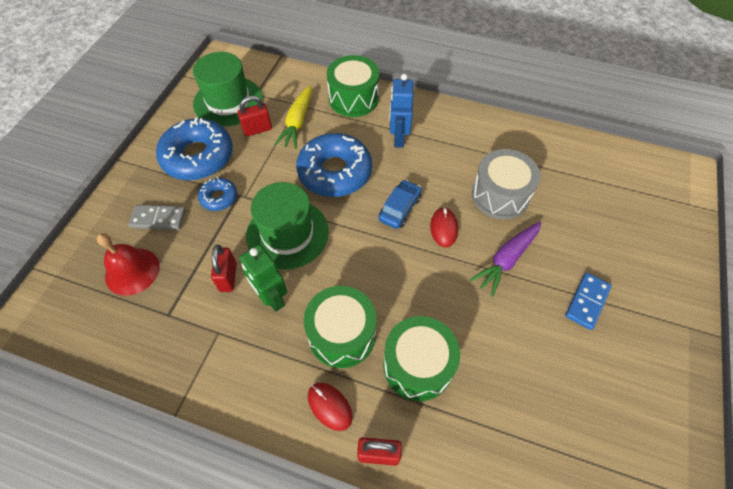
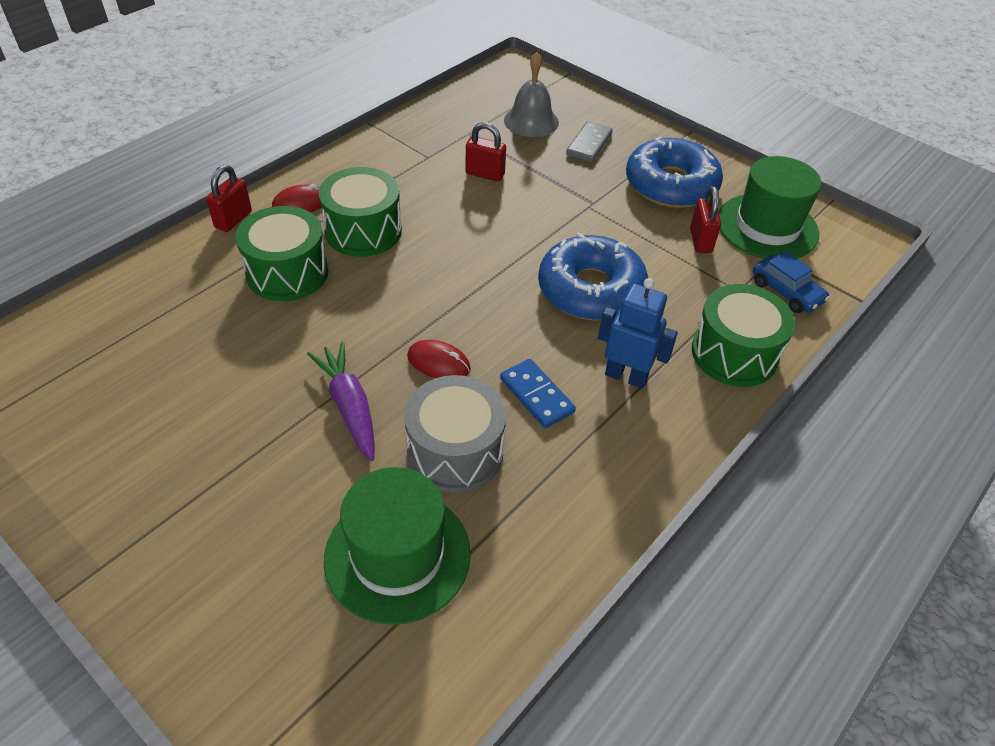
camera: 110 degrees right, 10 degrees down
(132, 271) = (531, 121): red bell -> grey bell
(219, 197) = (597, 188): blue donut -> none
(272, 298) = (440, 196): green robot -> none
(287, 233) = (515, 226): green hat -> green hat (397, 555)
(297, 123) = (700, 280): yellow carrot -> none
(399, 209) = (495, 331): blue car -> blue car (786, 292)
(587, 301) = (230, 463): blue domino -> blue domino (537, 395)

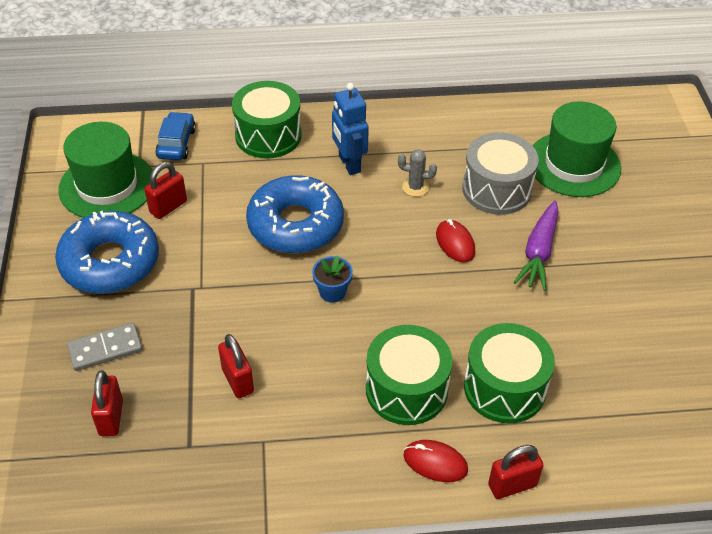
camera: 135 degrees left, 0 degrees up
(493, 259) = (332, 292): none -> blue flower pot
(531, 121) = (111, 417): grey bell -> red padlock
(537, 395) = (415, 187): blue domino -> grey cactus

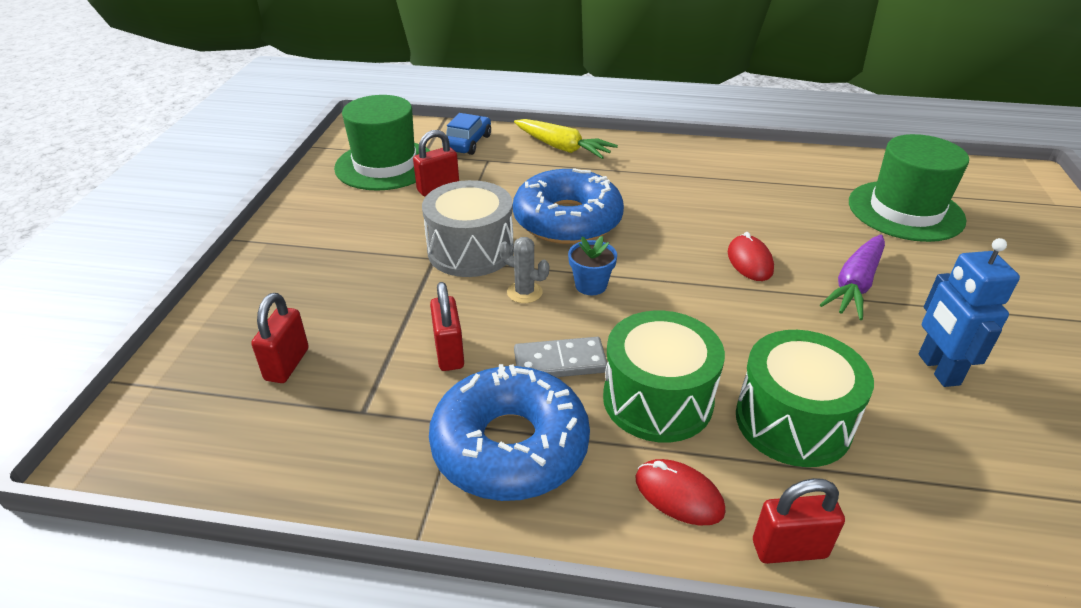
camera: 15 degrees right, 10 degrees down
(105, 349) = (315, 297): grey domino -> grey domino (560, 362)
(110, 262) = (358, 224): blue donut -> blue donut (510, 446)
(268, 135) = (562, 148): green drum -> yellow carrot
(349, 164) = (641, 179): blue robot -> blue robot (937, 369)
(415, 187) = (711, 207): grey cactus -> grey cactus (524, 292)
(497, 189) = (808, 220): grey drum -> grey drum (470, 251)

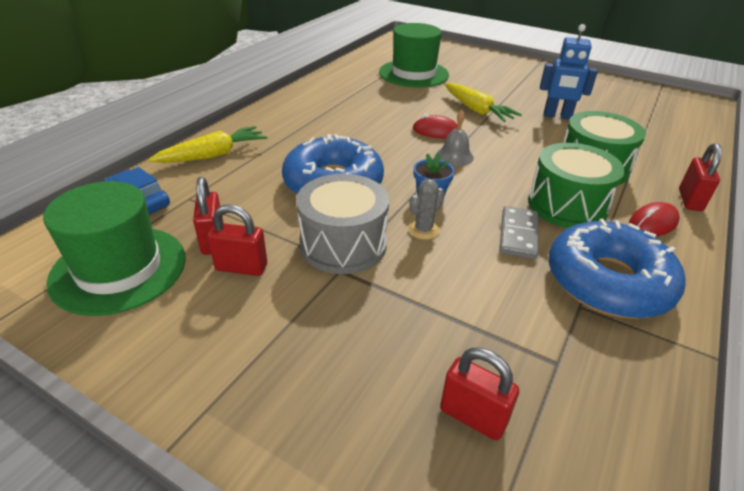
camera: 70 degrees left, 0 degrees up
(449, 353) = (490, 290): red padlock -> red padlock (241, 267)
(699, 287) = (455, 156): none -> grey bell
(855, 285) = (477, 110): purple carrot -> yellow carrot

